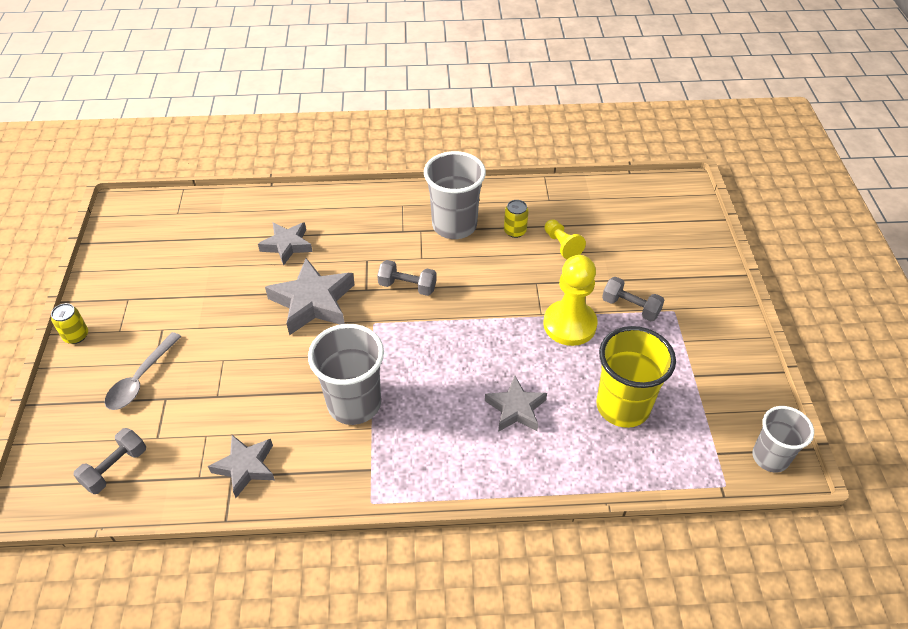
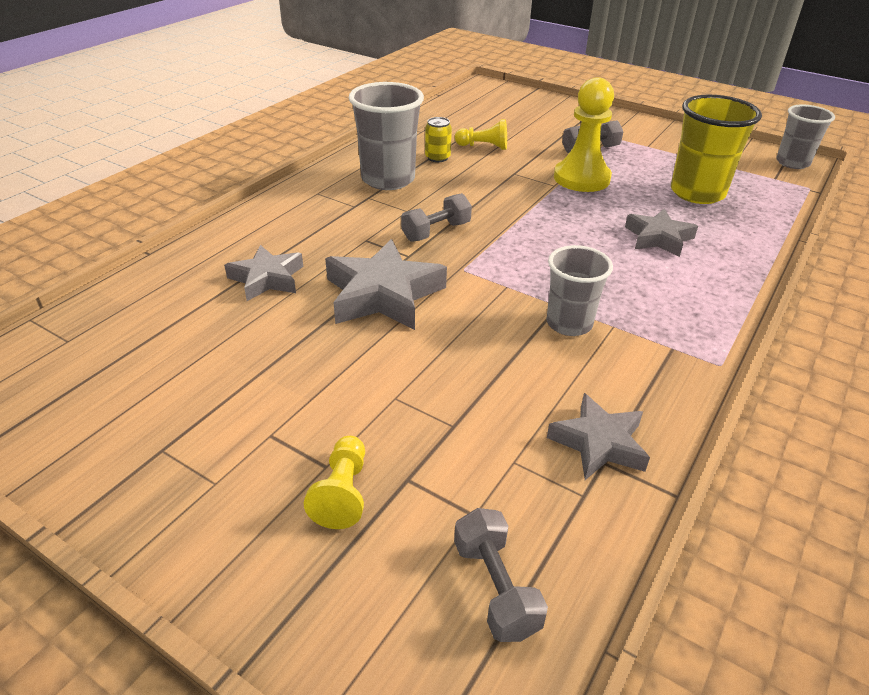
camera: 55 degrees left, 10 degrees down
(76, 336) = (158, 541): yellow can -> none
(140, 379) = (342, 493): grey spoon -> yellow pawn
(354, 404) = (569, 324): grey cup -> grey cup, size x0.65

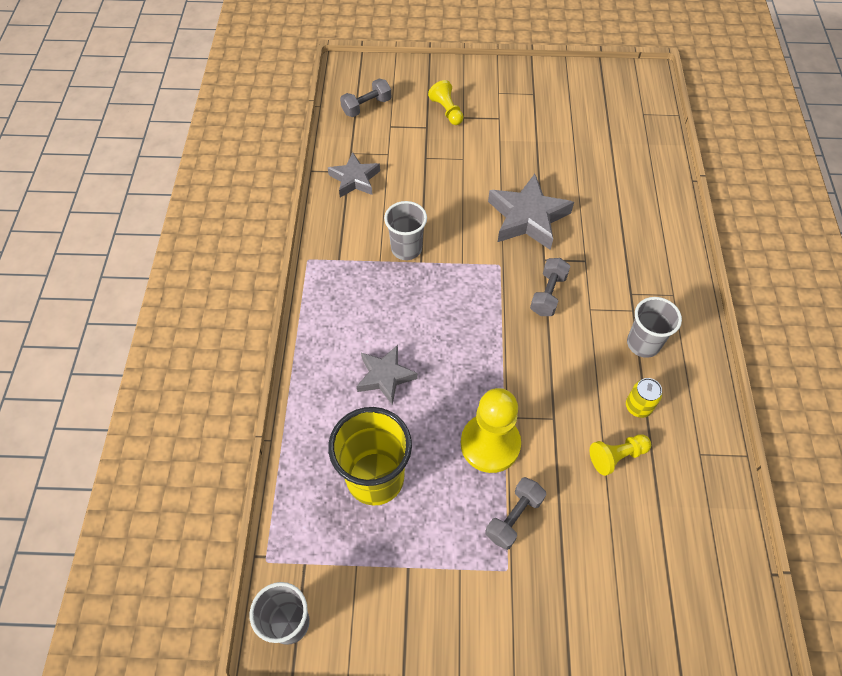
camera: 150 degrees right, 20 degrees up
(267, 279) = (603, 196): grey star -> none
(388, 179) = (643, 344): grey cup -> grey cup, size x0.65
(495, 588) = (366, 106): grey dumbbell -> grey dumbbell turned 75 degrees counterclockwise

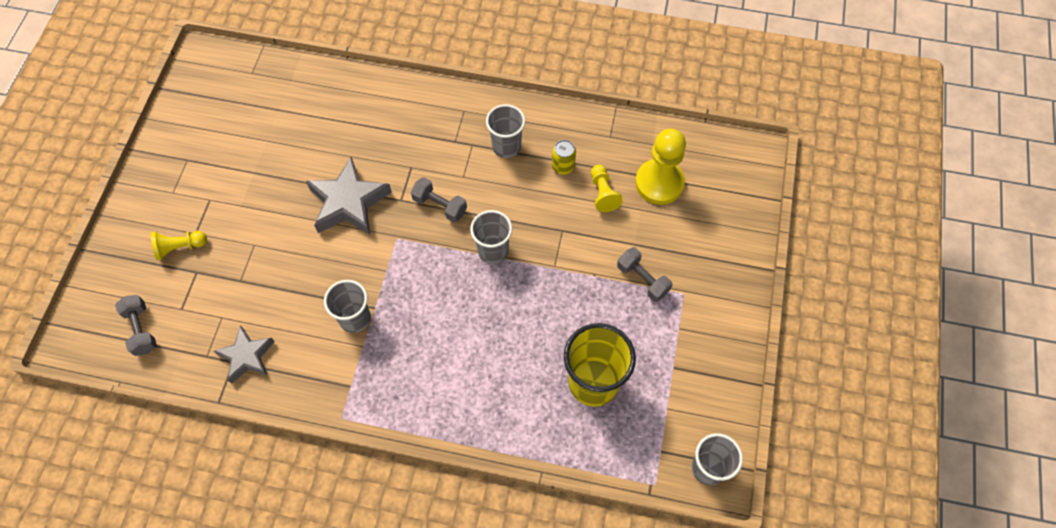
camera: 80 degrees left, 5 degrees up
(385, 376) = (495, 360): grey star -> none
(490, 444) = (577, 284): yellow pawn -> yellow pawn (659, 183)
(509, 352) = (493, 250): none -> grey cup

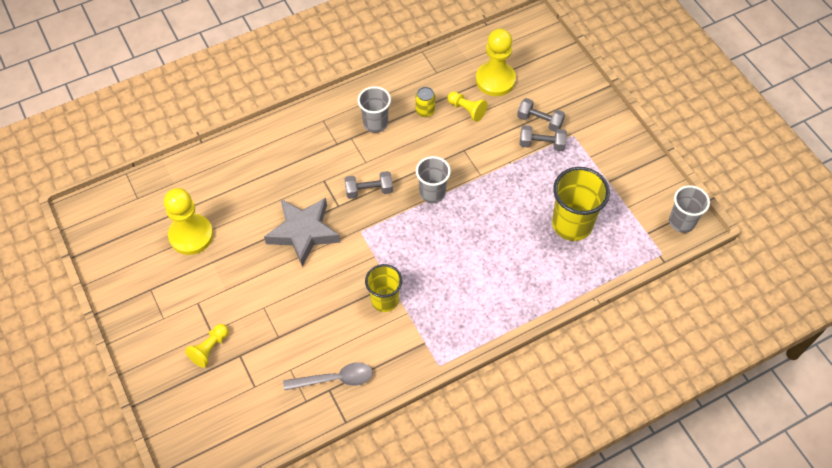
camera: 40 degrees left, 5 degrees down
(141, 330) = (239, 421): grey dumbbell -> grey dumbbell (539, 121)
(247, 356) = (335, 379): grey star -> grey spoon
(260, 136) = (191, 235): none -> yellow pawn
(355, 318) = (384, 300): grey cup -> yellow cup

